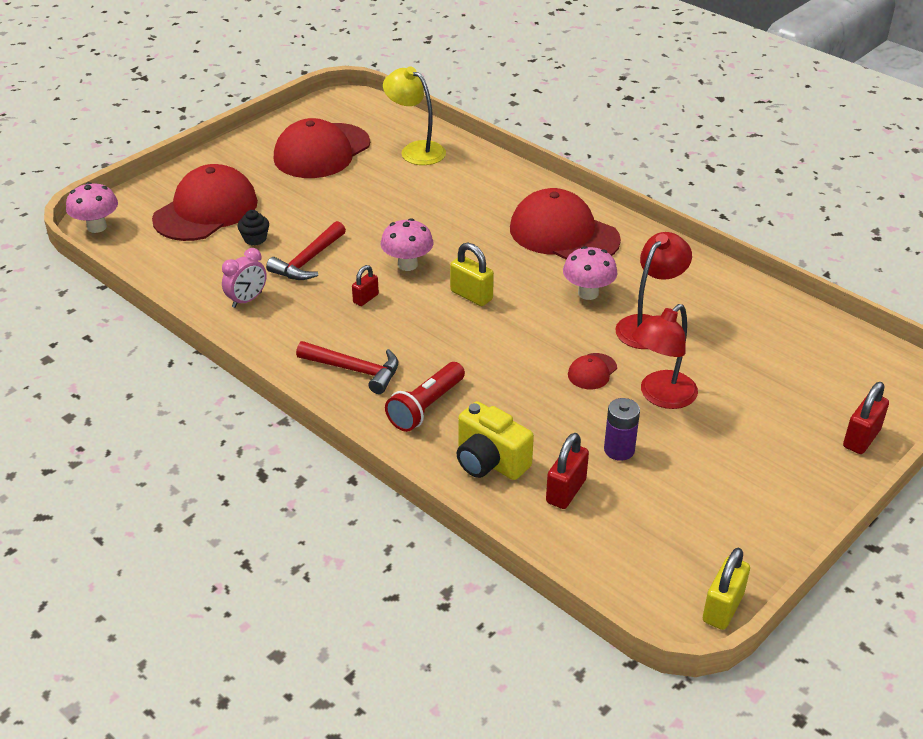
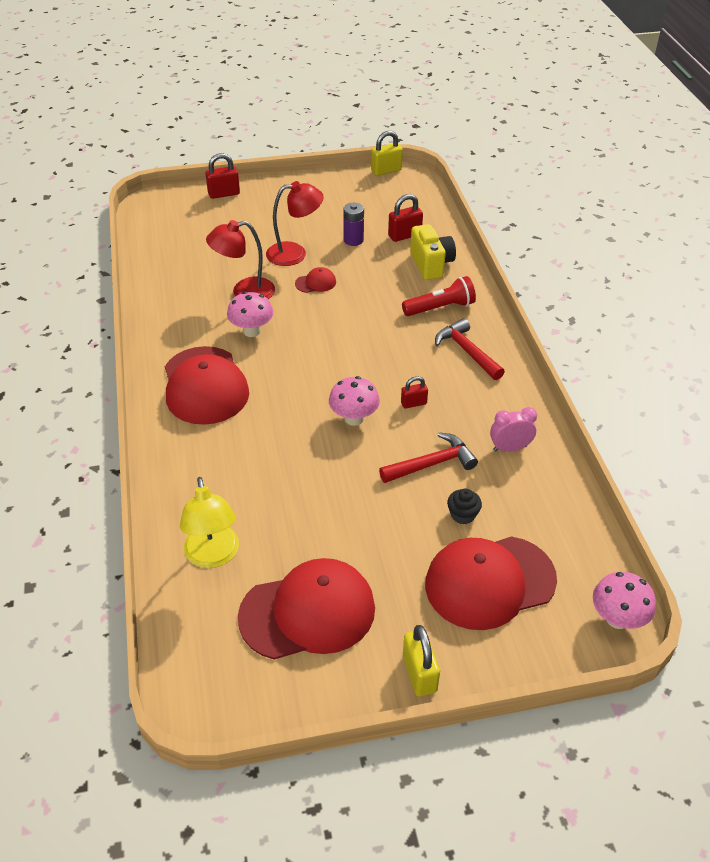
camera: 145 degrees left, 5 degrees up
(471, 295) = (333, 368): yellow padlock -> yellow padlock (419, 673)

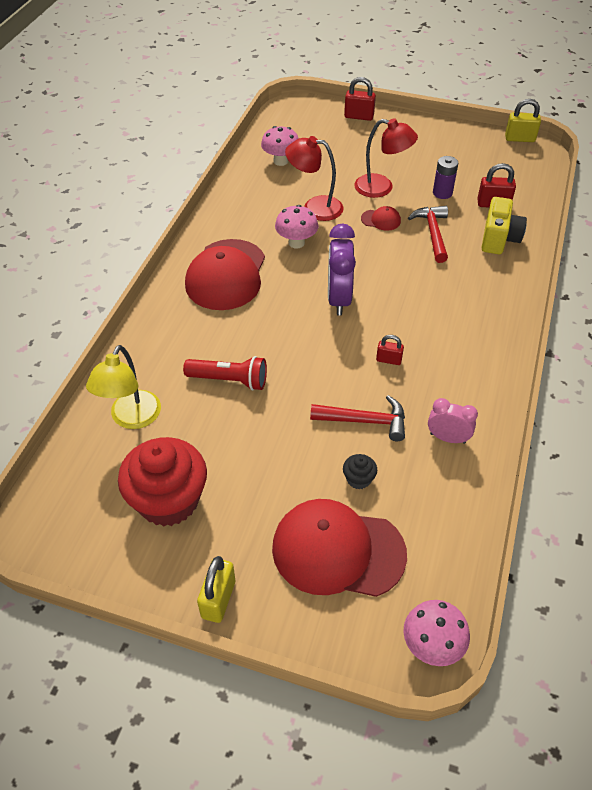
camera: 30 degrees right, 5 degrees up
(308, 612) = (168, 500): red cap -> red cupcake
(330, 367) = (338, 299): none -> purple clock
(354, 418) = (326, 352): pink mushroom -> pink mushroom (280, 161)
(440, 308) = (478, 282): red flashlight -> red flashlight (229, 380)
(467, 351) = (473, 332): red hammer -> red hammer (432, 233)

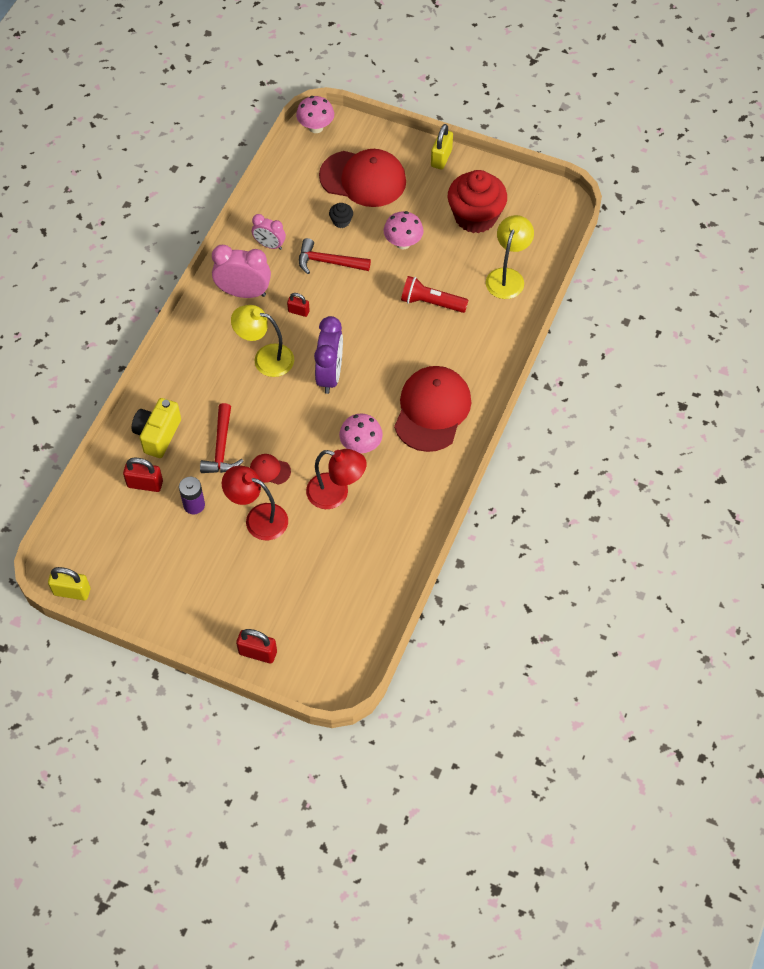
camera: 175 degrees left, 10 degrees up
(280, 161) = (365, 572): pink mushroom -> pink mushroom (403, 243)
(413, 310) = (265, 358): none -> yellow lamp
(461, 377) = (244, 292): none -> pink clock

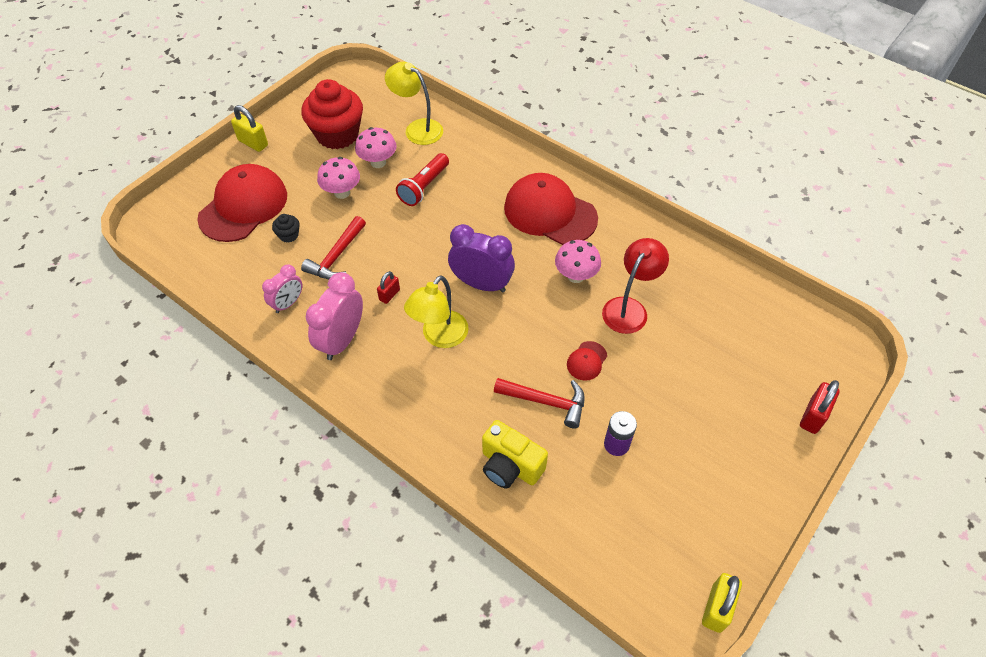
camera: 75 degrees left, 5 degrees down
(145, 484) = (576, 493): red padlock -> none
(258, 518) = (646, 383): red lamp -> none
(316, 127) = (150, 231): pink mushroom -> pink mushroom (378, 162)

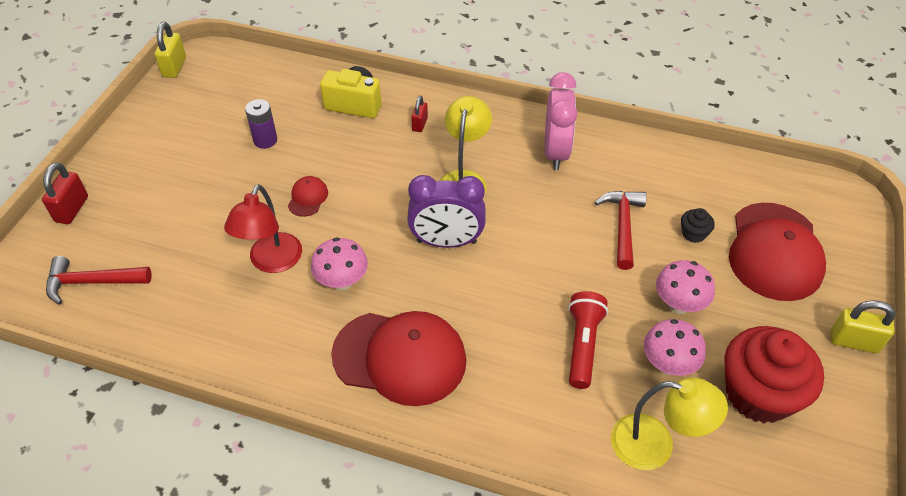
camera: 160 degrees right, 5 degrees down
(288, 303) = (632, 168): pink clock -> none
(389, 295) = (538, 204): red padlock -> red padlock (420, 124)
(546, 402) = (338, 154): red hammer -> red hammer (92, 282)

